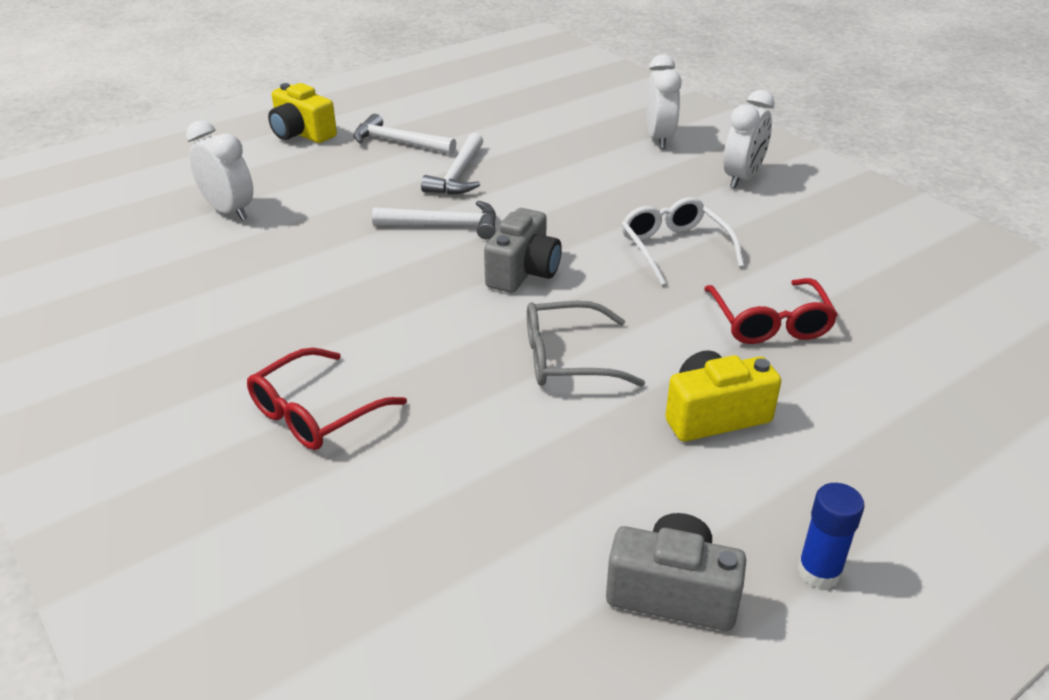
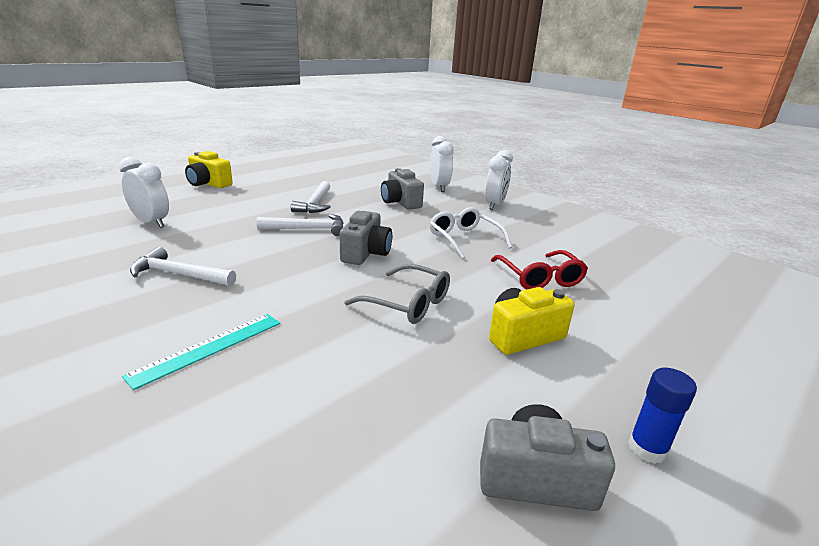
camera: 10 degrees left, 10 degrees down
(316, 412) = (208, 348): red glasses -> turquoise ruler
(398, 142) = (274, 188): white hammer -> white hammer (179, 274)
(568, 358) = (407, 303): grey glasses -> grey glasses turned 135 degrees counterclockwise
(590, 172) = (400, 202): none -> grey camera

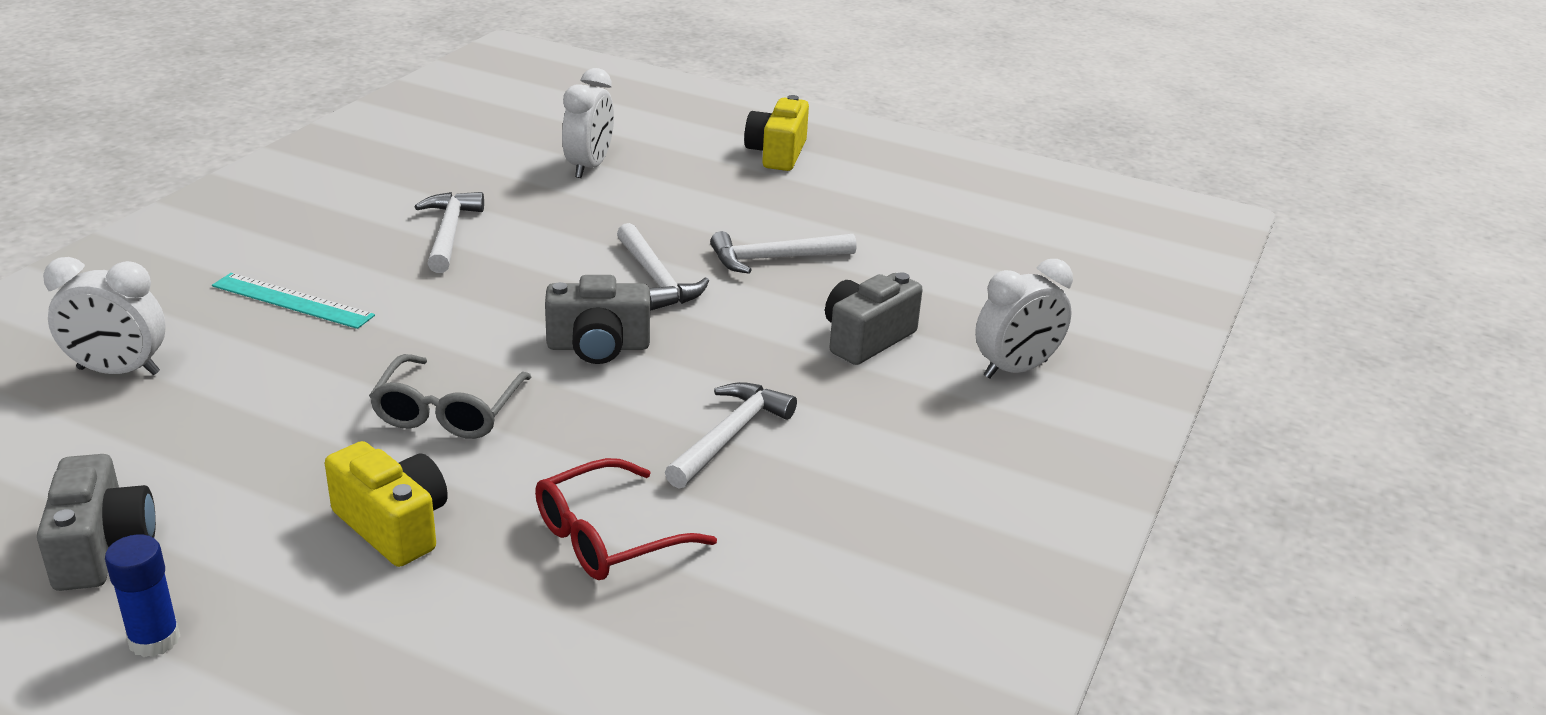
camera: 70 degrees right, 5 degrees up
(464, 239) = (729, 436): white glasses -> white hammer
(494, 205) = (970, 456): white clock -> white clock (118, 371)

